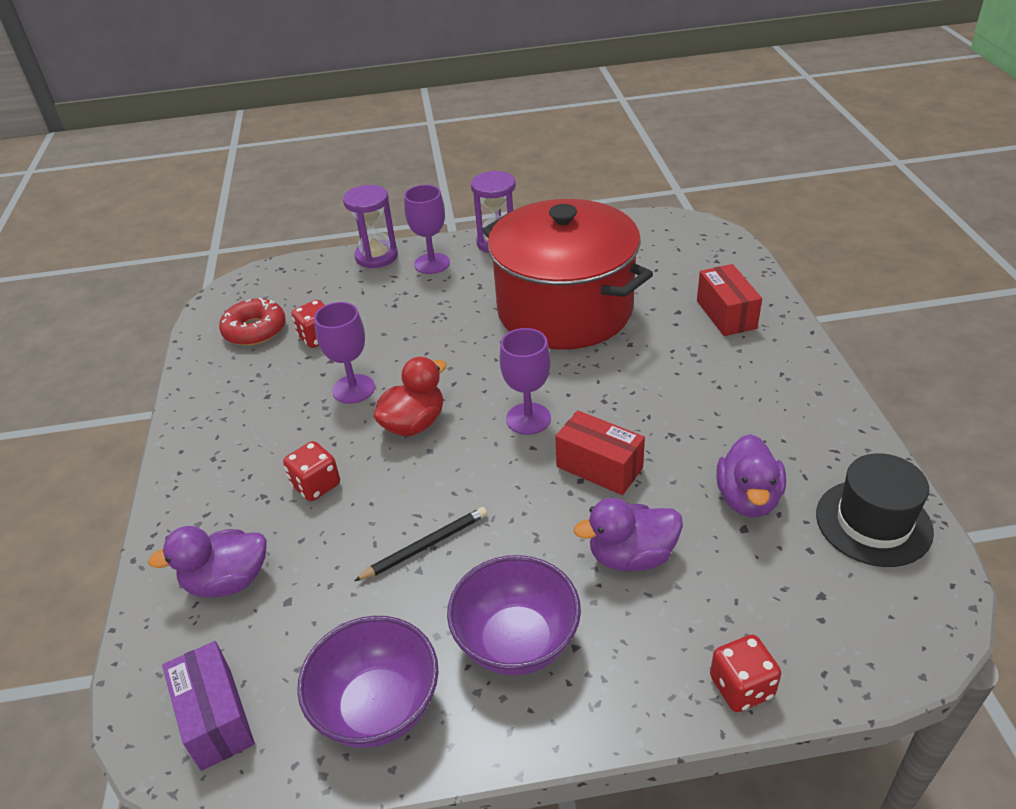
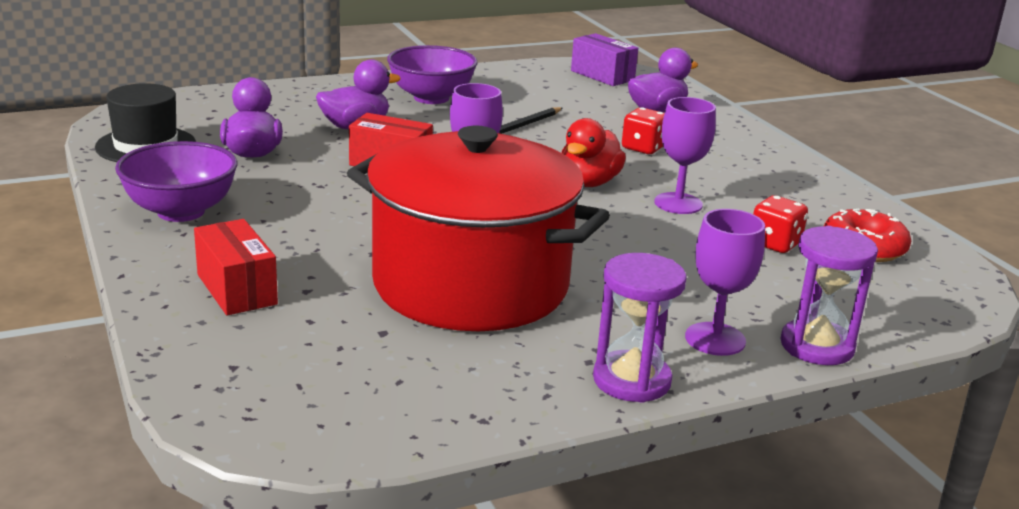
camera: 160 degrees right, 15 degrees down
(378, 707) = (508, 80): purple bowl -> purple bowl (181, 211)
(741, 687) = (278, 90): red dice -> none

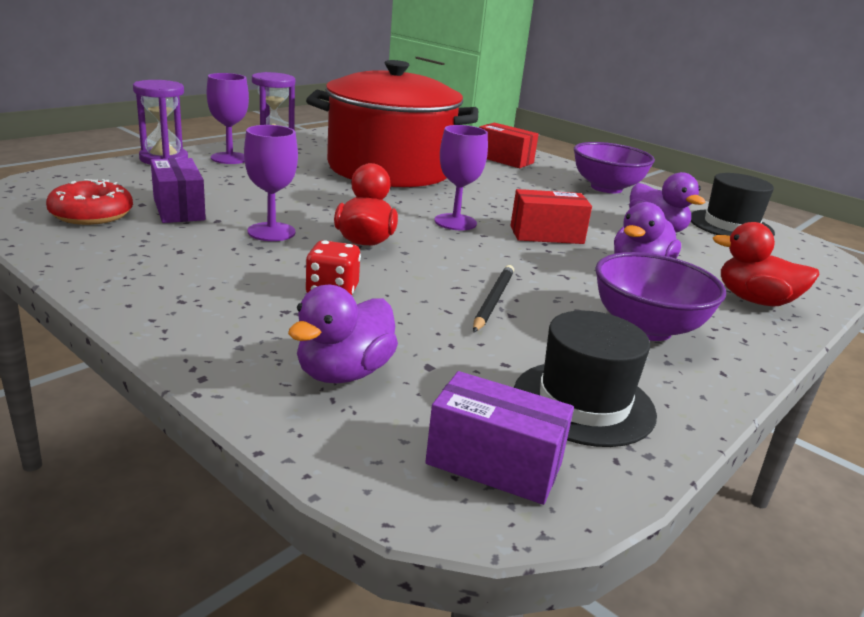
camera: 155 degrees right, 0 degrees up
(306, 97) = (755, 300): none -> red duck
(530, 81) = (583, 403): none -> black hat
(775, 244) = (178, 209): red dice -> purple box

